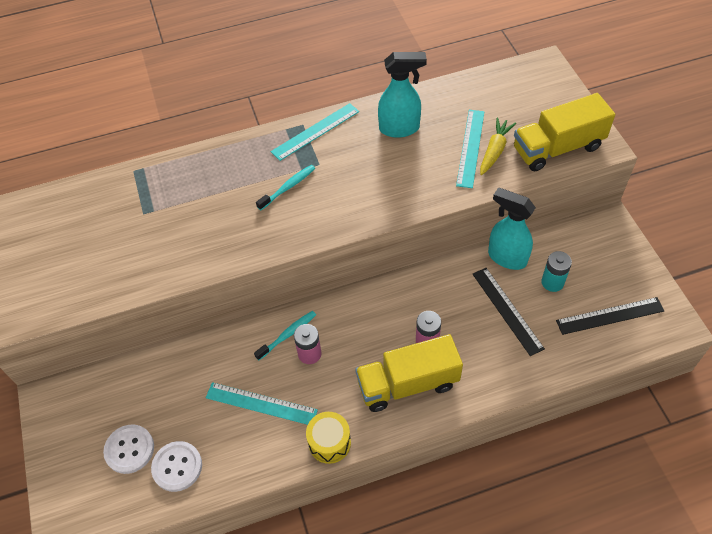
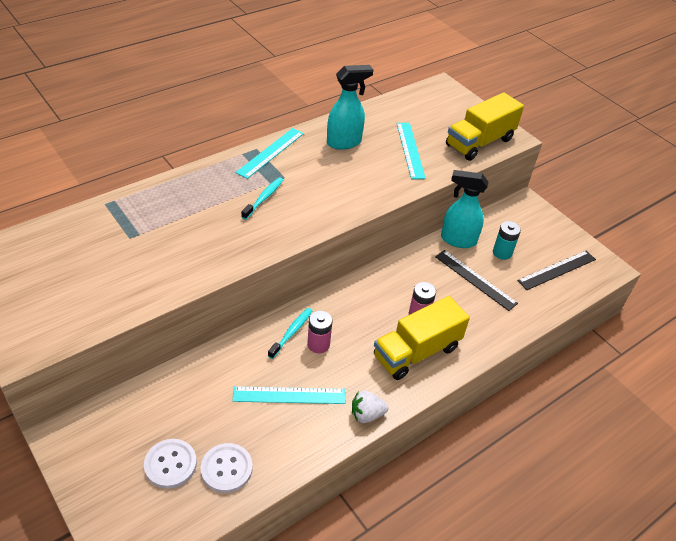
camera: 25 degrees left, 10 degrees down
(329, 442) = (366, 414): yellow drum -> white strawberry
(495, 150) = (431, 150): yellow carrot -> none

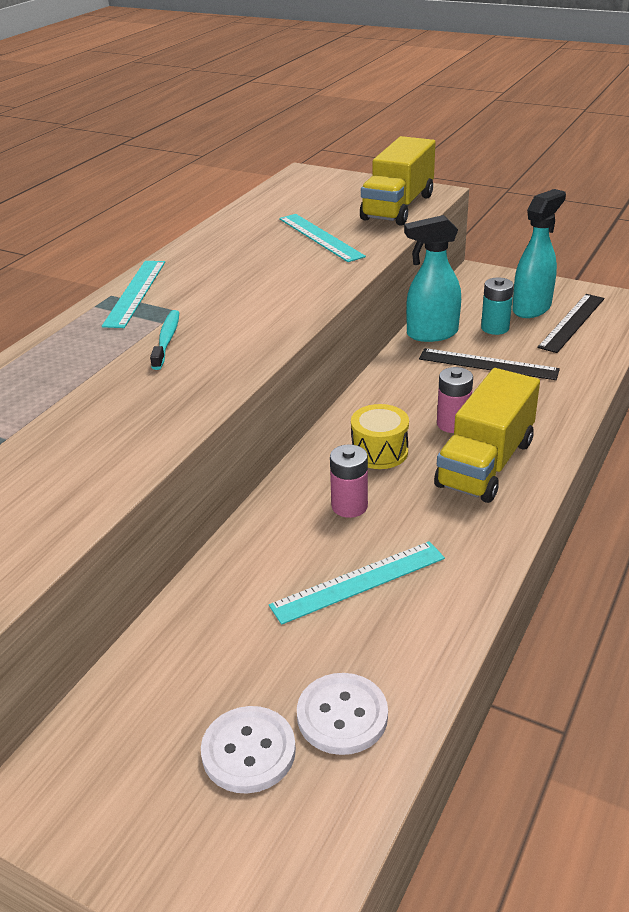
camera: 20 degrees left, 10 degrees down
(291, 332) = (300, 507): turquoise toothbrush -> none
(344, 142) = (229, 254): turquoise spray bottle -> turquoise spray bottle (532, 308)
(361, 315) = (379, 451): none -> yellow drum
(366, 414) = (484, 559): white strawberry -> none

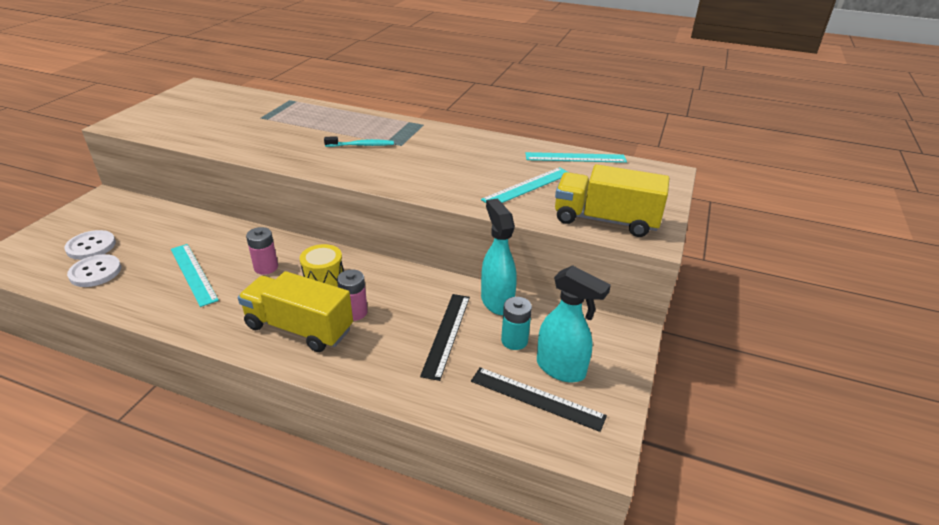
camera: 80 degrees right, 0 degrees up
(135, 293) = (426, 130): turquoise ruler -> turquoise ruler (575, 158)

